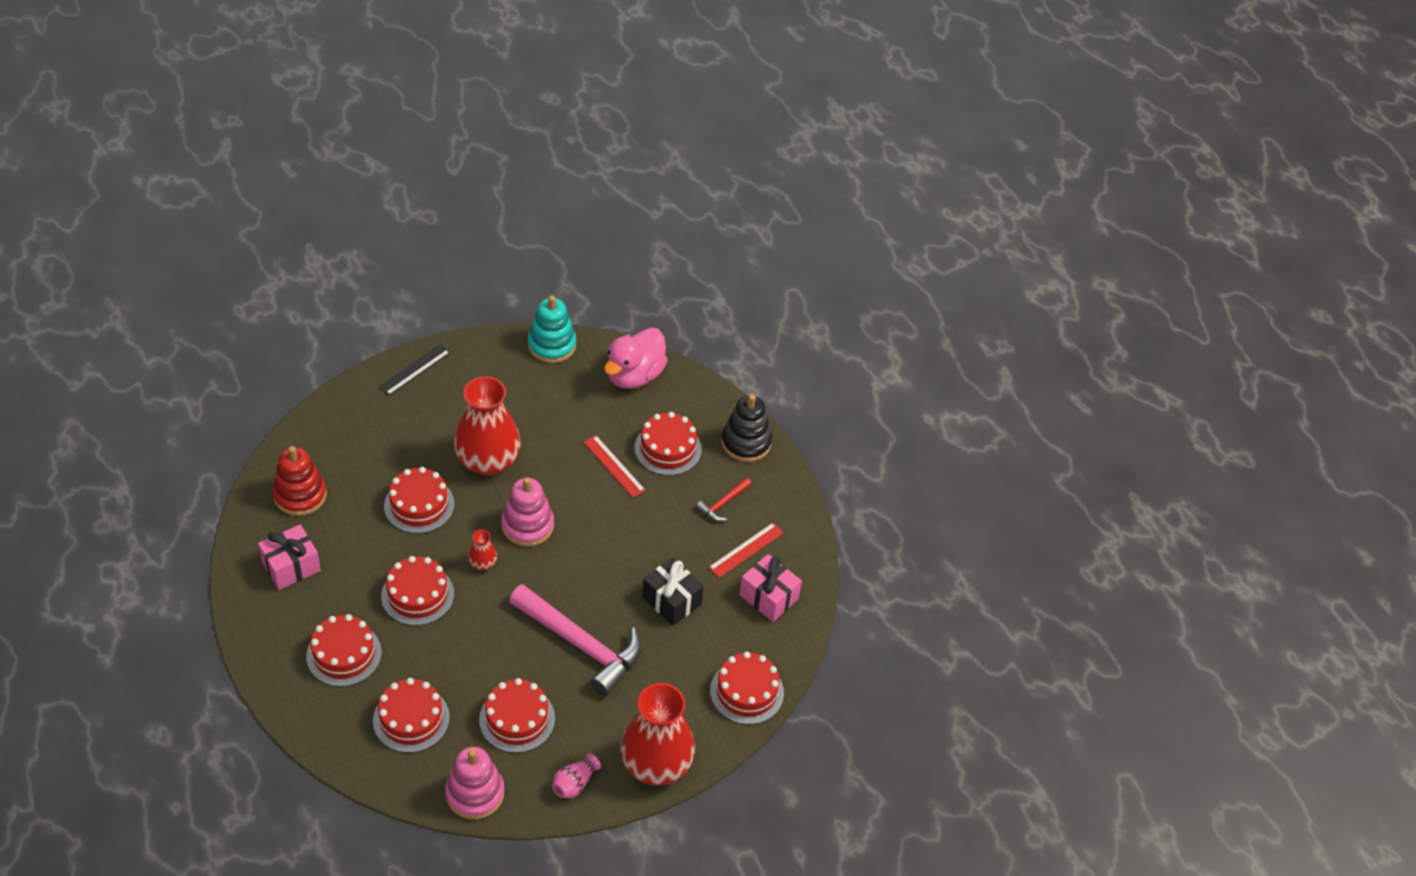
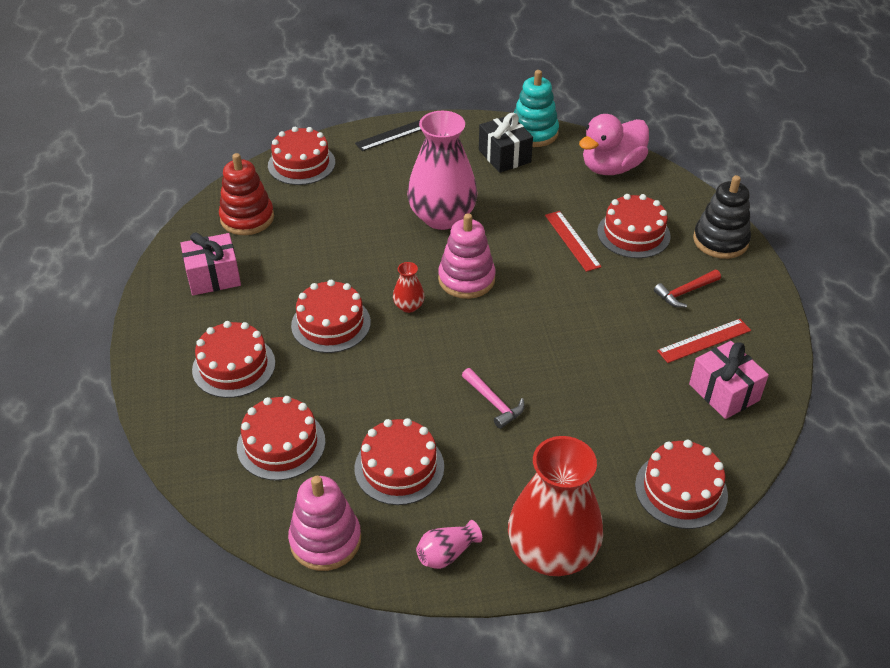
camera: 20 degrees right, 5 degrees down
(419, 505) = (360, 244): red cake -> red cake (301, 164)
(488, 461) = (442, 217): red vase -> pink vase
(581, 644) = (493, 402): pink hammer -> pink hammer, size x0.45
(671, 601) = (608, 376): black gift -> black gift (504, 156)

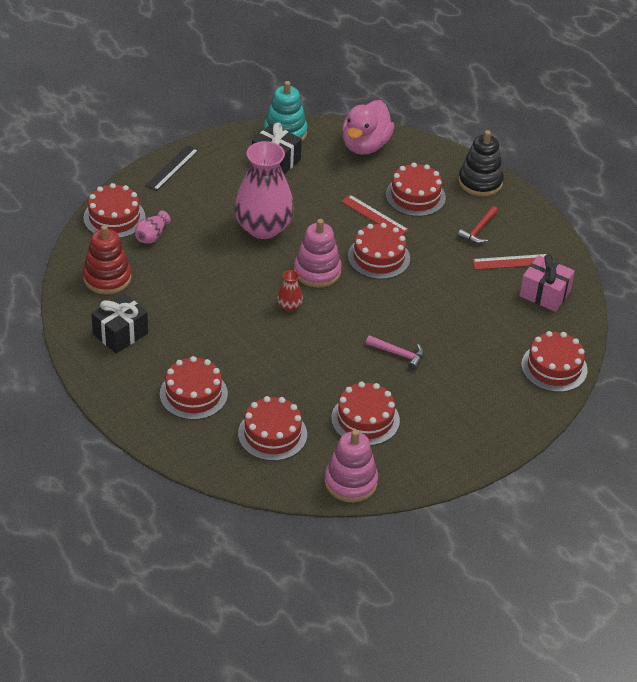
camera: 30 degrees left, 0 degrees up
(213, 277) = (120, 334): pink gift -> black gift
(331, 324) = (241, 338): red cake -> red cake (378, 257)
(446, 553) = (434, 460): pink vase -> pink vase (152, 236)
(552, 552) = (498, 434): red vase -> none
(704, 340) = (511, 262): red ruler -> red ruler turned 45 degrees clockwise

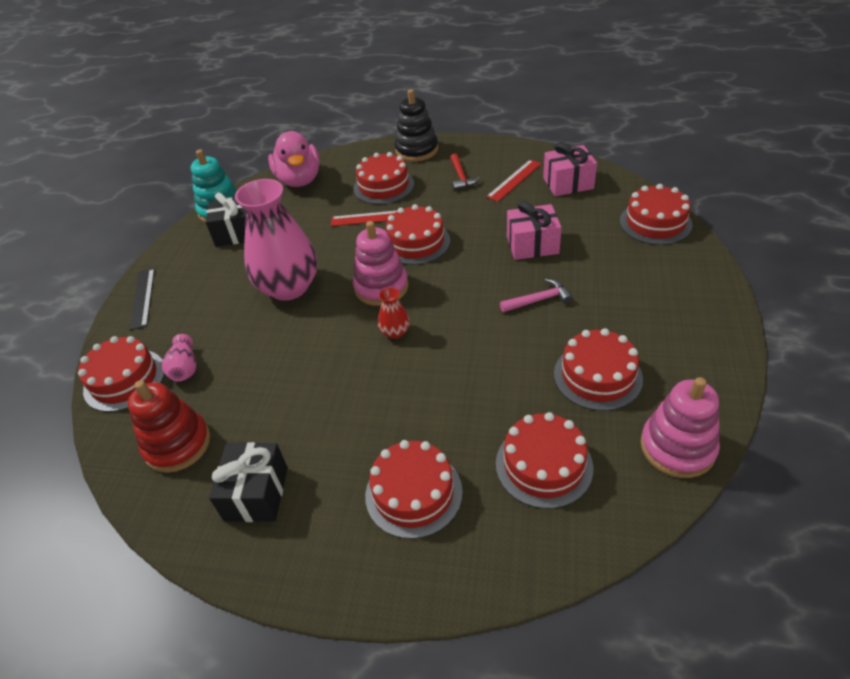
camera: 35 degrees left, 0 degrees up
(449, 317) = (532, 245): none -> pink gift

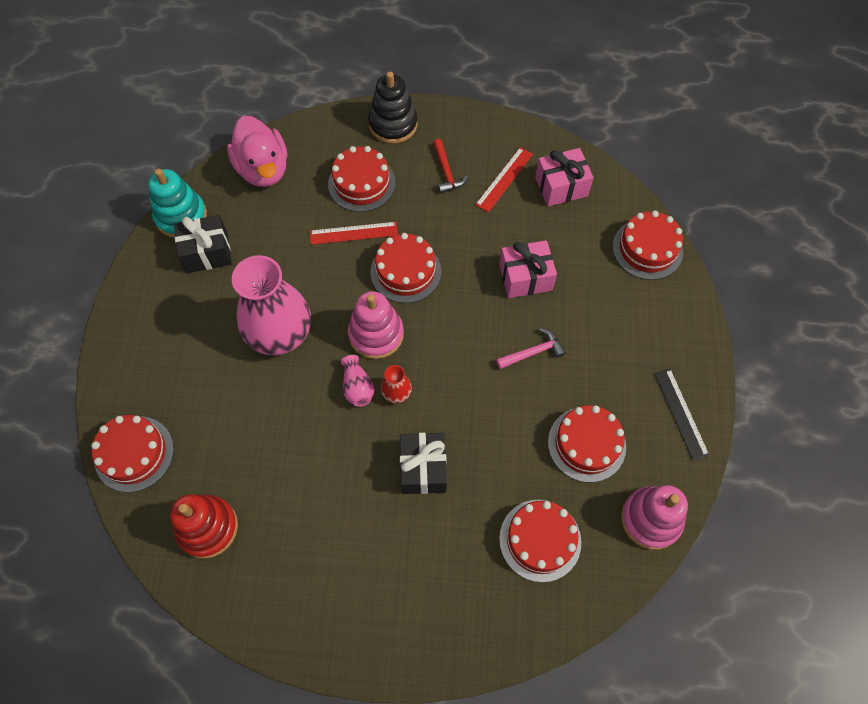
camera: 10 degrees left, 20 degrees up
(143, 298) = (124, 346): black ruler -> black ruler (681, 413)
(185, 368) = (193, 439): pink vase -> pink vase (357, 387)
(256, 493) = (293, 577): black gift -> black gift (423, 468)
(413, 493) = (431, 571): red cake -> none

